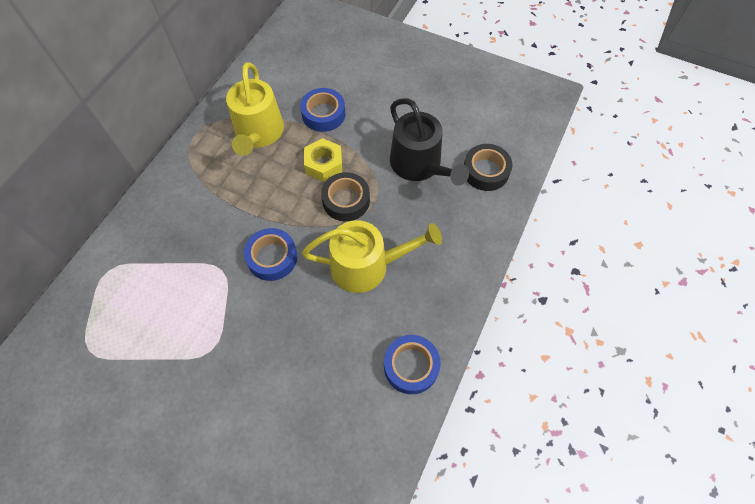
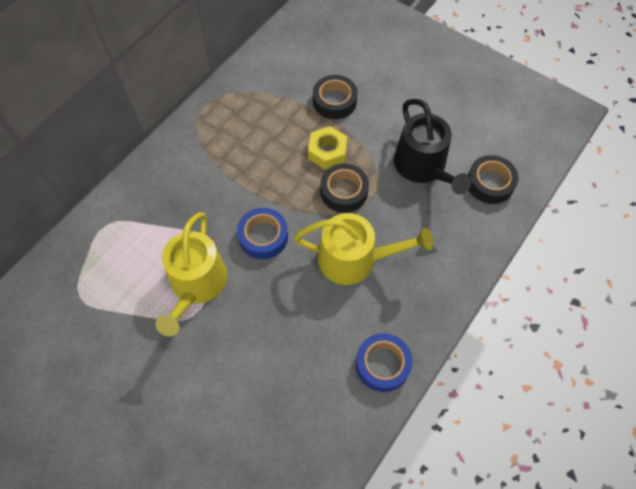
camera: 10 degrees right, 0 degrees up
(258, 133) = (267, 111): yellow watering can -> yellow watering can (196, 284)
(323, 114) = (334, 101): blue tape -> black tape

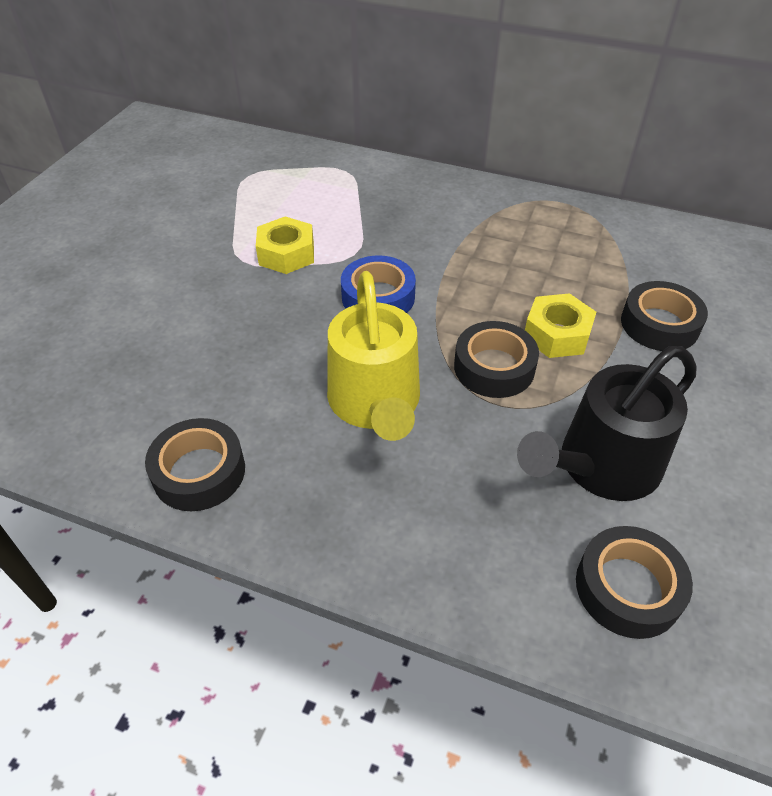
camera: 75 degrees right, 15 degrees down
(196, 284) = (286, 254): yellow watering can -> yellow nut
(382, 364) = (199, 472): blue tape -> black tape

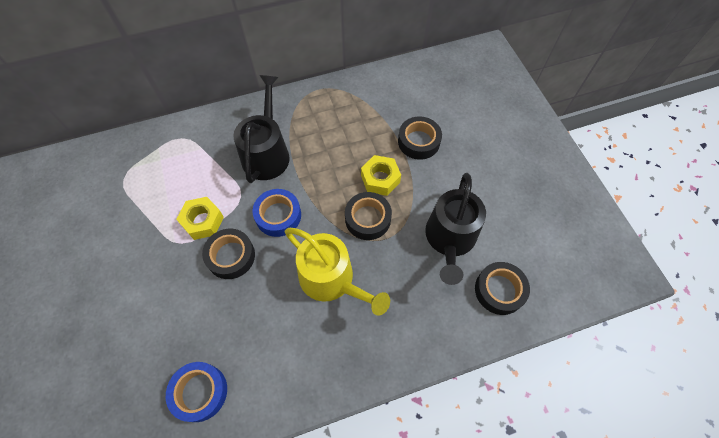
camera: 40 degrees left, 15 degrees up
(103, 411) = (199, 392): none -> blue tape
(199, 472) = (283, 383): black tape -> black tape (231, 256)
(428, 231) = (267, 153): none -> black watering can

